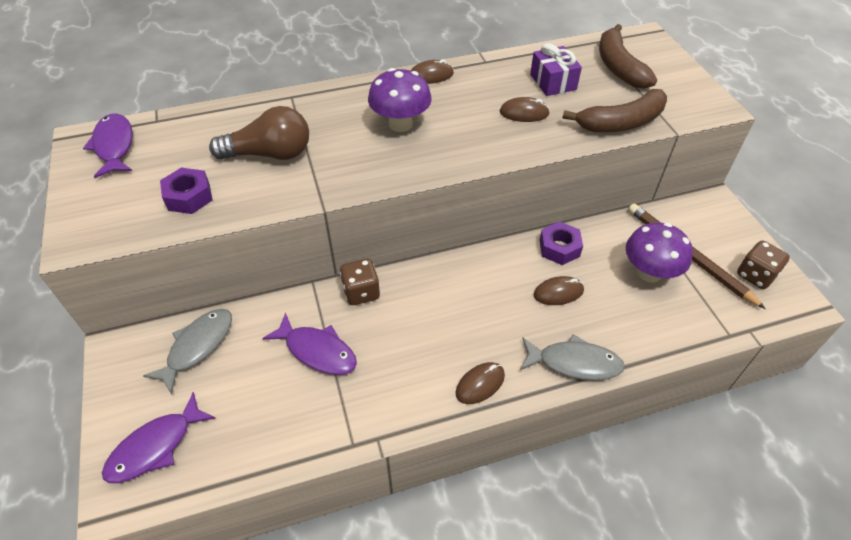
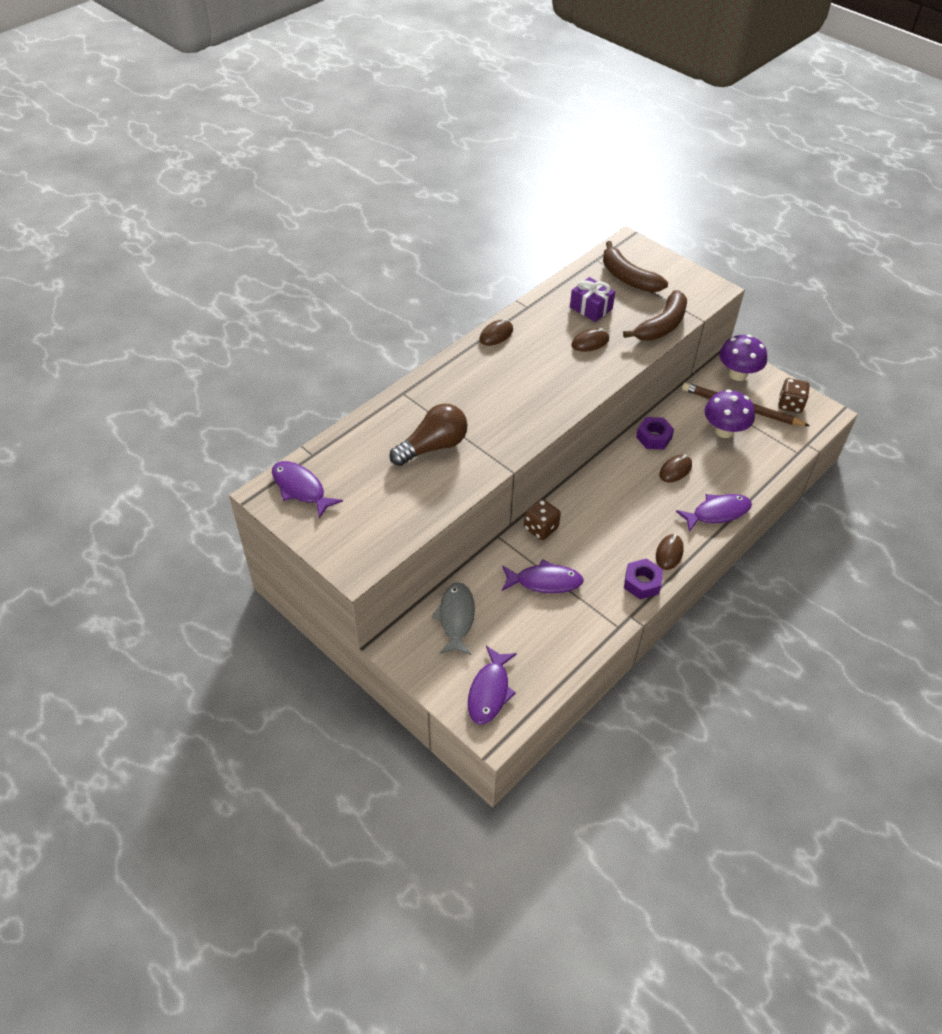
camera: 30 degrees left, 0 degrees up
(189, 197) = (405, 503): purple nut -> purple nut (642, 583)
(400, 124) = (508, 385): purple mushroom -> purple mushroom (737, 374)
(574, 363) = (717, 513): grey fish -> purple fish

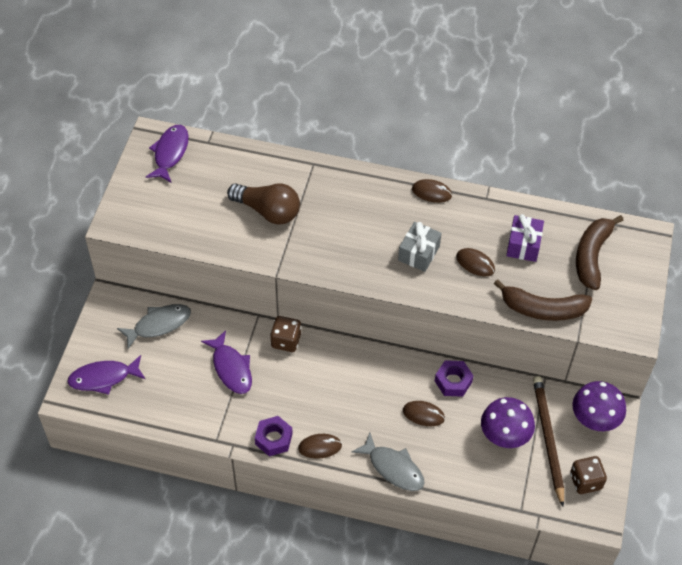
camera: 60 degrees right, 5 degrees up
(555, 370) = (419, 253): none -> grey gift
(717, 513) = (393, 468): purple fish -> grey fish

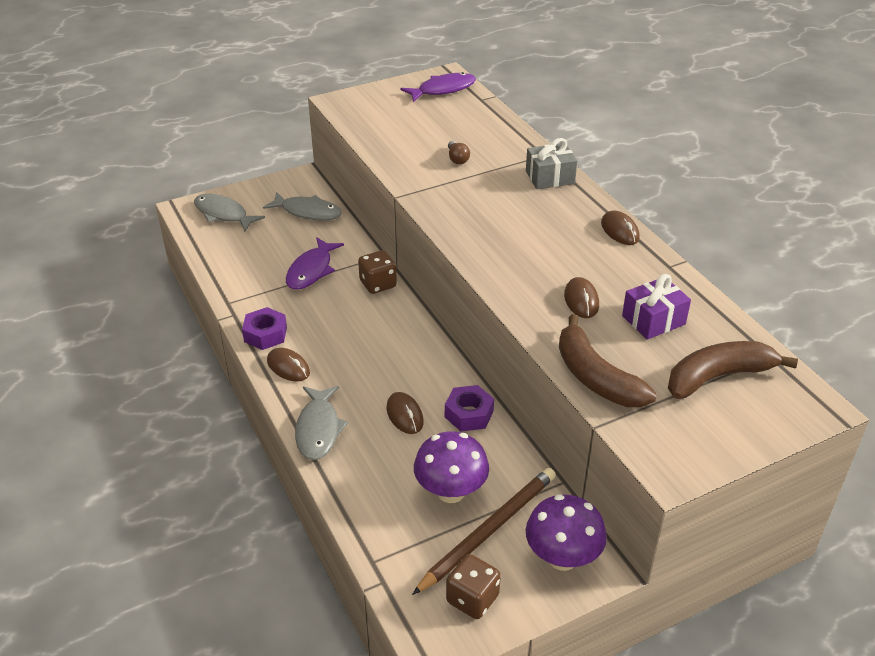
camera: 50 degrees right, 15 degrees down
(103, 378) = (223, 214): purple fish -> grey fish
(268, 211) = (457, 159): brown light bulb -> brown light bulb, size x0.46
(419, 253) = (539, 260): grey gift -> grey gift (550, 177)

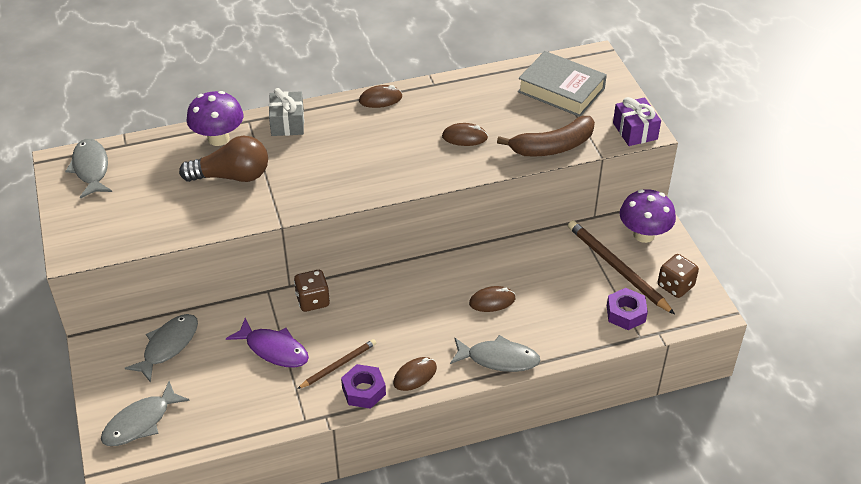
camera: 80 degrees left, 5 degrees up
(296, 313) = (338, 365): none -> brown pencil
(443, 90) = (91, 169): purple fish -> grey fish
(451, 491) = (578, 284): purple mushroom -> purple mushroom (218, 138)
(457, 159) = (232, 176): brown light bulb -> brown light bulb, size x2.19
(469, 414) = (498, 262): purple nut -> purple nut (626, 313)
(653, 320) = (495, 106): purple gift -> purple gift (635, 131)
(718, 377) = (561, 90): brown banana -> grey book

